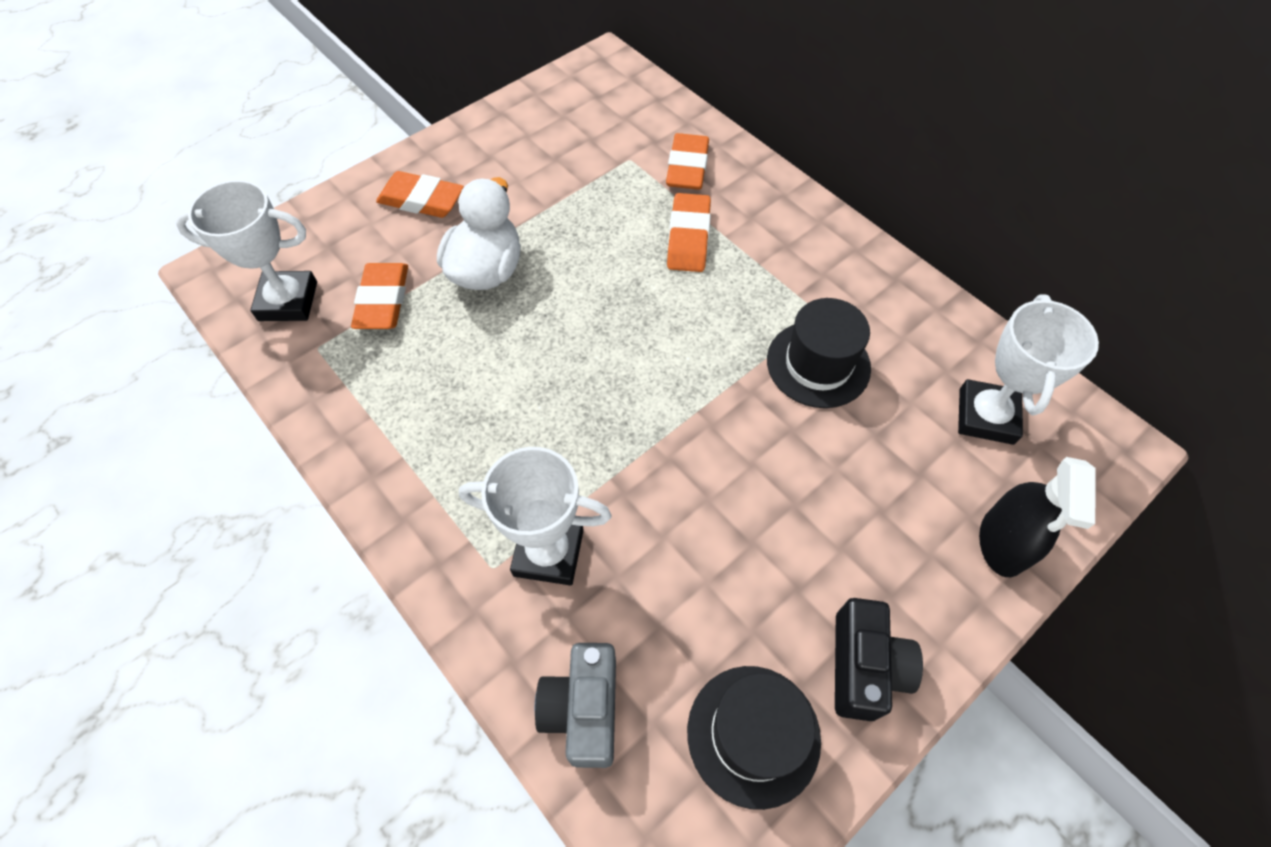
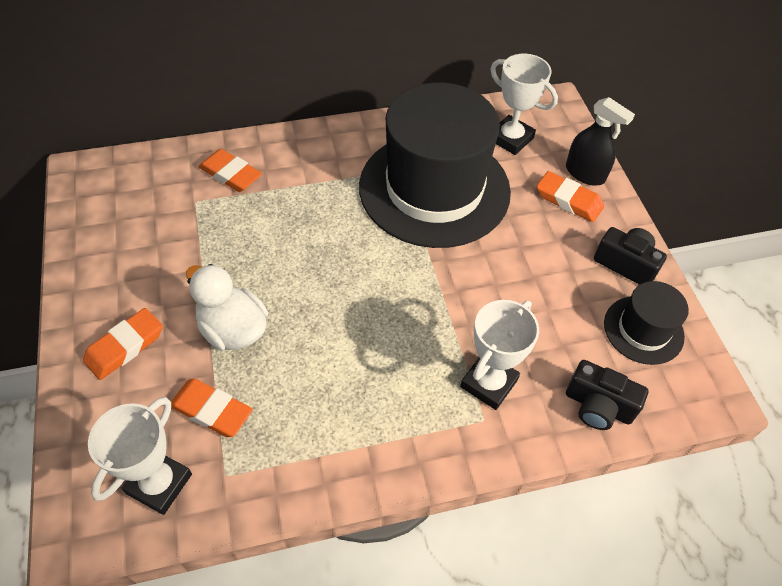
camera: 65 degrees left, 5 degrees down
(583, 709) = (598, 406): grey camera -> black camera
(688, 237) = (293, 202): orange eraser -> orange eraser (568, 200)
(818, 364) = (434, 189): black hat -> black hat, size x2.17

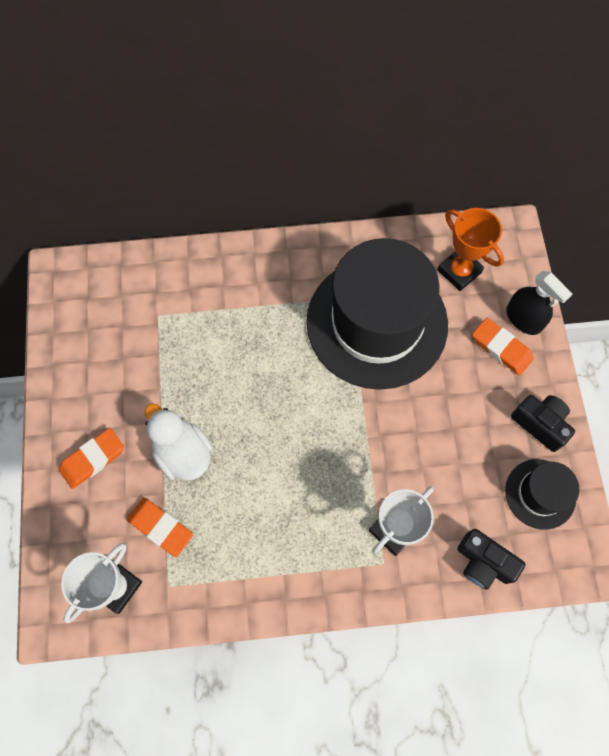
camera: 10 degrees right, 15 degrees up
(231, 174) = (191, 288): orange eraser -> none
(511, 139) = (459, 271): white trophy -> orange trophy

